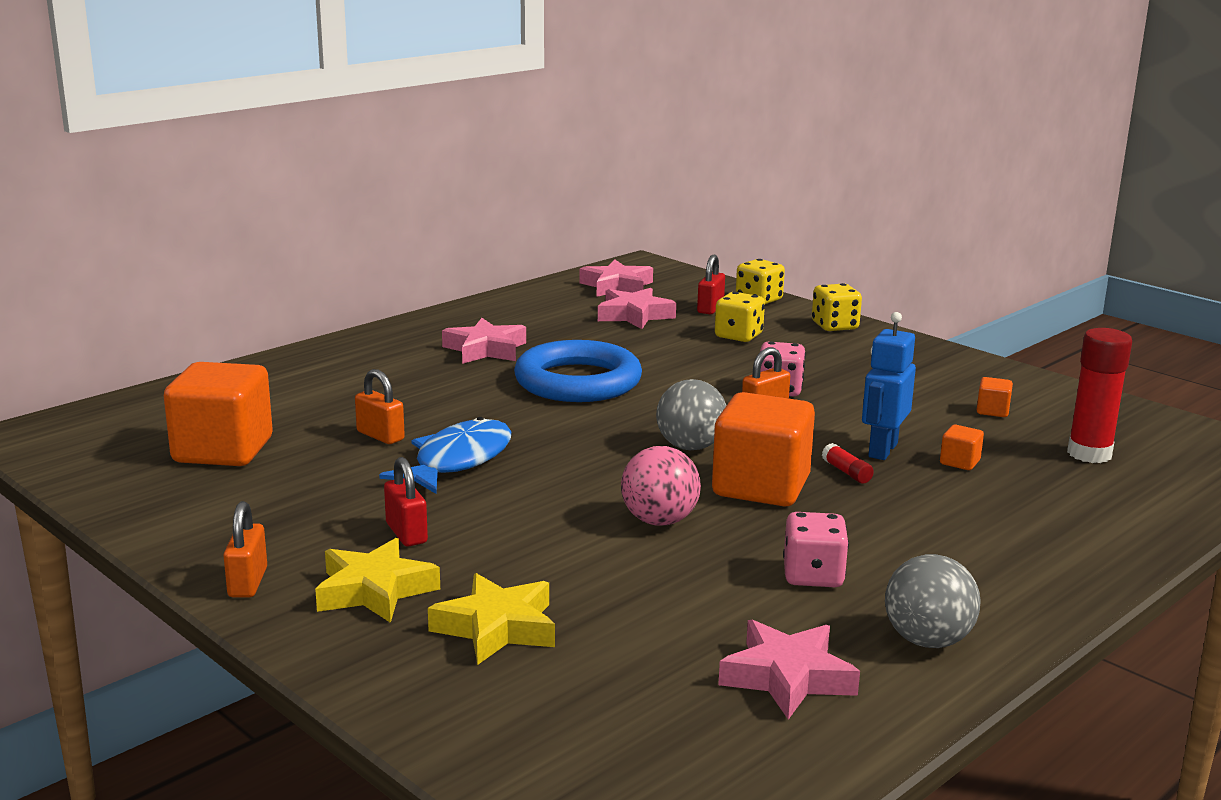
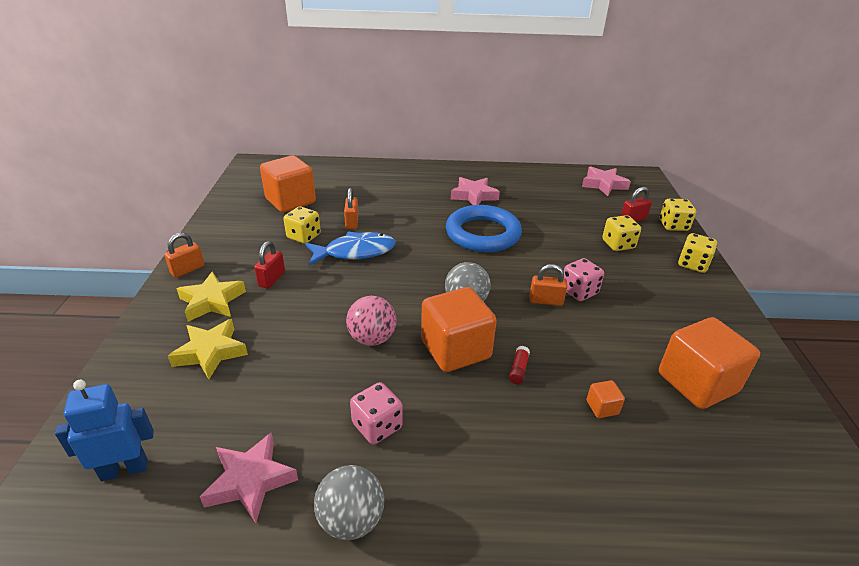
camera: 45 degrees right, 15 degrees up
(344, 476) = (304, 236): none -> yellow dice
(634, 315) = (581, 206): pink star -> none
(882, 450) = (567, 367): blue robot -> blue robot (124, 469)
(992, 411) = (697, 383): orange cube -> orange cube, size x2.41
(1089, 454) = (714, 462): red glue stick -> none

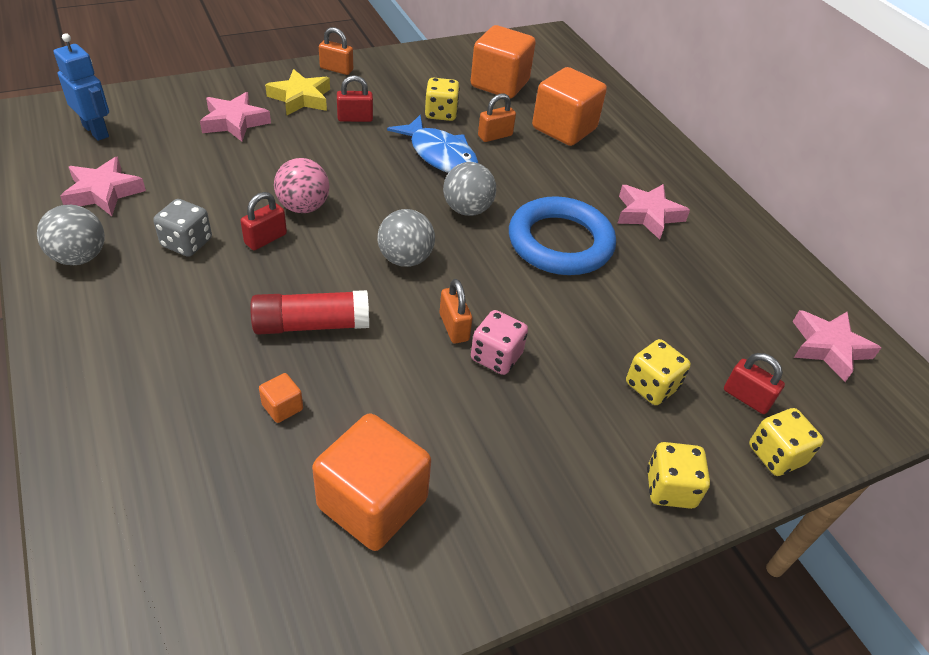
camera: 60 degrees right, 10 degrees up
(210, 352) = (234, 122): yellow star -> pink star
(377, 426) = (187, 243): pink dice -> grey dice
(401, 371) = (266, 239): none -> red padlock
(427, 259) = (467, 209): none -> grey ball
(455, 349) = (319, 269): orange cube -> orange cube (564, 128)
(518, 370) = (311, 325): red glue stick -> red glue stick, size x2.24

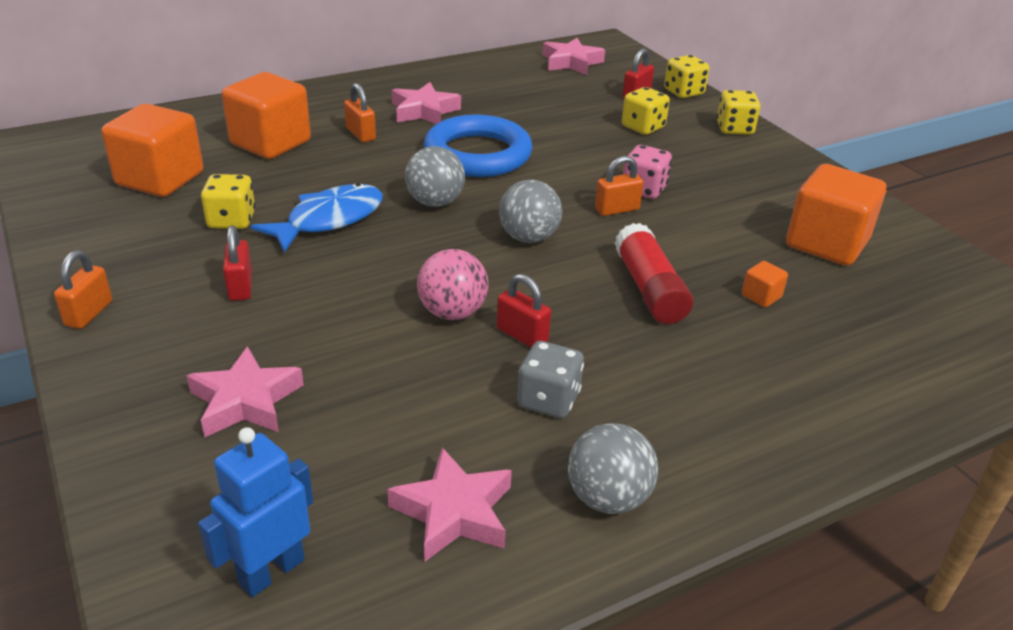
camera: 90 degrees left, 10 degrees down
(300, 98) = (177, 341): yellow star -> none
(495, 136) = (286, 184): orange padlock -> orange padlock (360, 134)

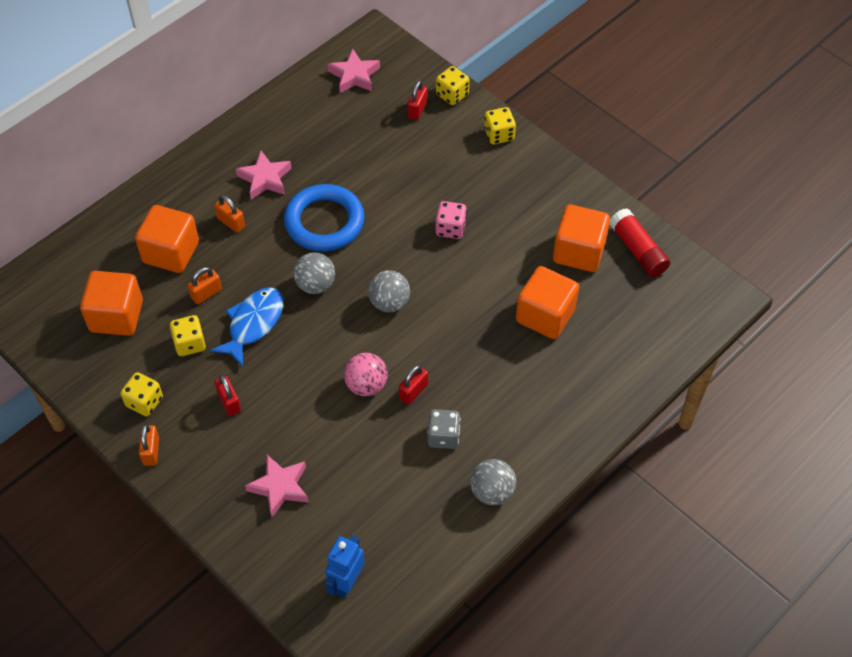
camera: 15 degrees left, 20 degrees up
(454, 512) = (419, 523): pink star -> none
(522, 335) = (413, 391): red padlock -> red padlock turned 75 degrees counterclockwise
(617, 209) = (438, 256): orange padlock -> orange padlock (206, 293)
(643, 127) = (432, 152): yellow dice -> yellow dice (144, 402)
(649, 289) = (477, 329): red glue stick -> red glue stick (638, 250)
(761, 296) = (545, 315): orange cube -> orange cube, size x2.41

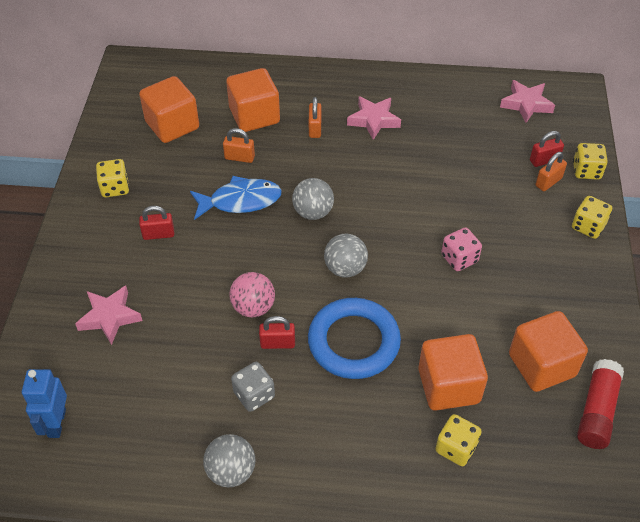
camera: 50 degrees right, 5 degrees down
(151, 451) = (76, 220): orange padlock -> orange padlock (548, 182)
(190, 343) = (188, 178): yellow dice -> yellow dice (456, 448)
(229, 402) = (158, 234): red padlock -> red padlock turned 60 degrees clockwise
(324, 222) = (375, 178): blue ring -> blue ring (353, 342)
(346, 582) = (56, 423): blue robot -> blue robot turned 75 degrees counterclockwise

